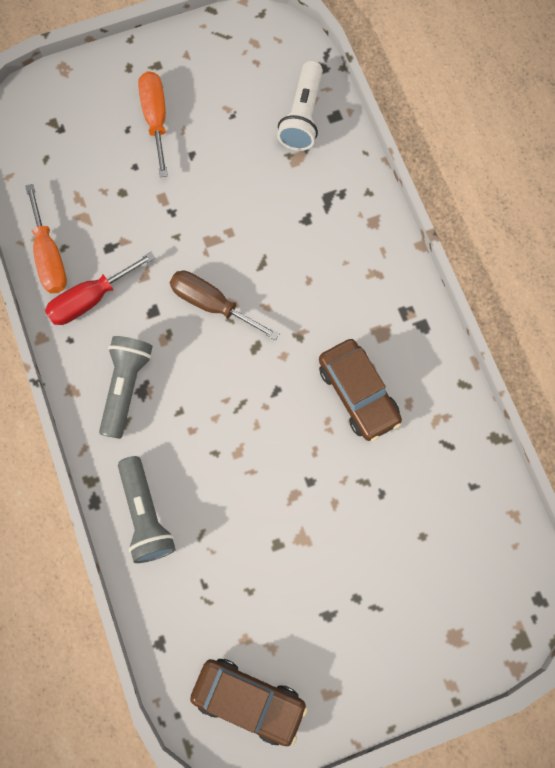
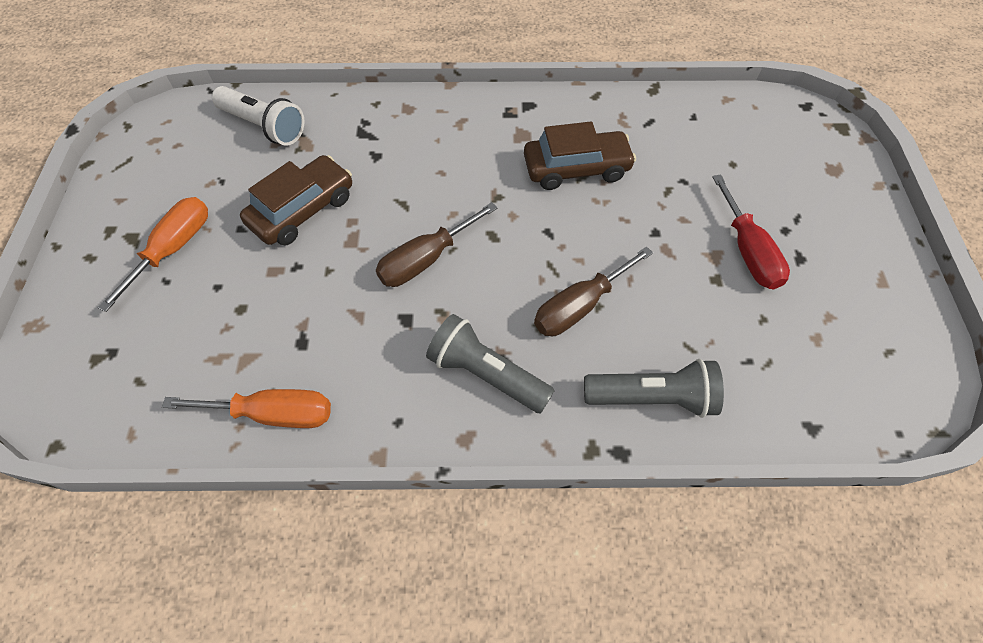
camera: 70 degrees left, 15 degrees down
(91, 299) = (356, 381): red screwdriver -> red screwdriver (747, 251)
(156, 119) = (174, 249): orange screwdriver -> orange screwdriver turned 105 degrees clockwise
(209, 438) = (579, 306): none -> brown screwdriver
(249, 699) = (884, 354): brown car -> brown car (302, 210)

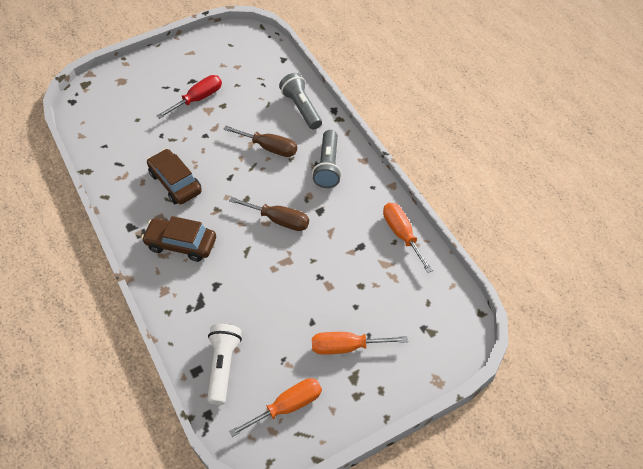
camera: 115 degrees left, 5 degrees down
(164, 162) = (288, 406): none -> orange screwdriver
(302, 210) = (280, 298): brown car -> brown car (181, 244)

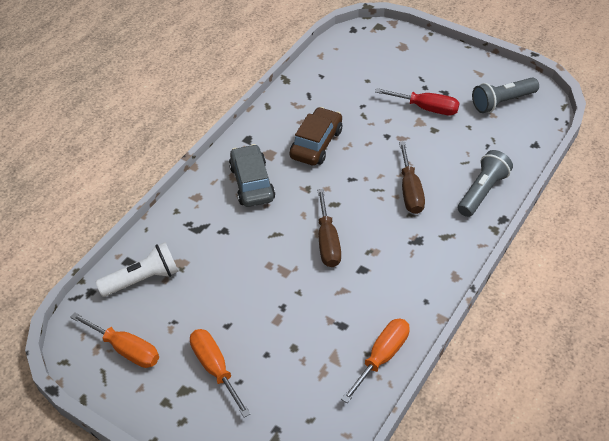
camera: 60 degrees right, 5 degrees down
(181, 244) = (252, 183): brown car -> grey car
(328, 166) = (423, 250): grey flashlight -> grey flashlight (502, 102)

